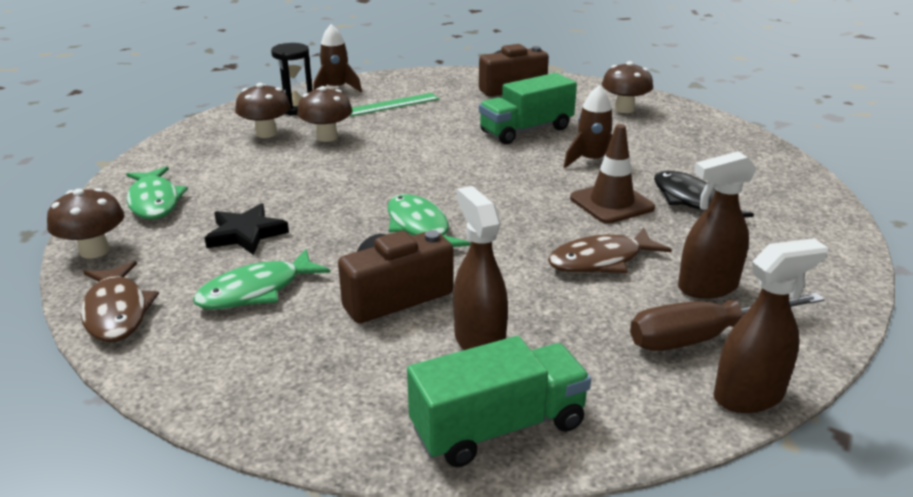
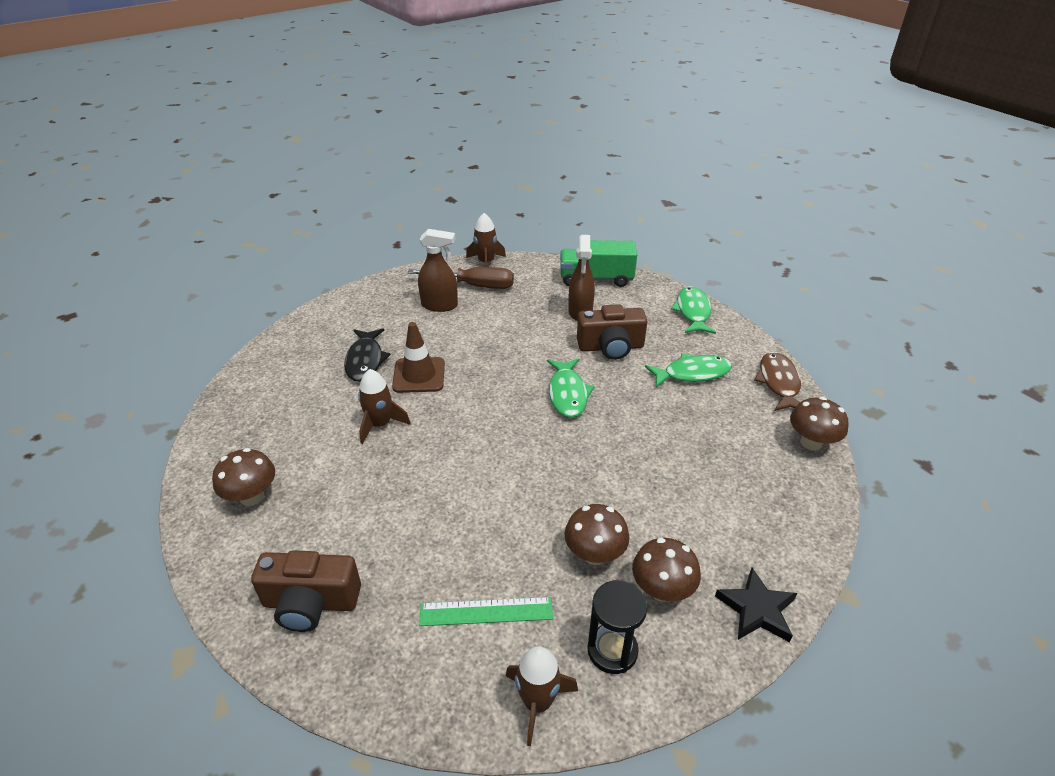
camera: 155 degrees left, 10 degrees up
(154, 201) = (776, 492): green fish -> green fish (693, 312)
(246, 234) = (696, 426): black star -> black star (756, 609)
(526, 130) = (387, 492): green truck -> none
(601, 260) = (476, 335): brown fish -> none
(749, 396) = (486, 263): brown spray bottle -> brown rocket

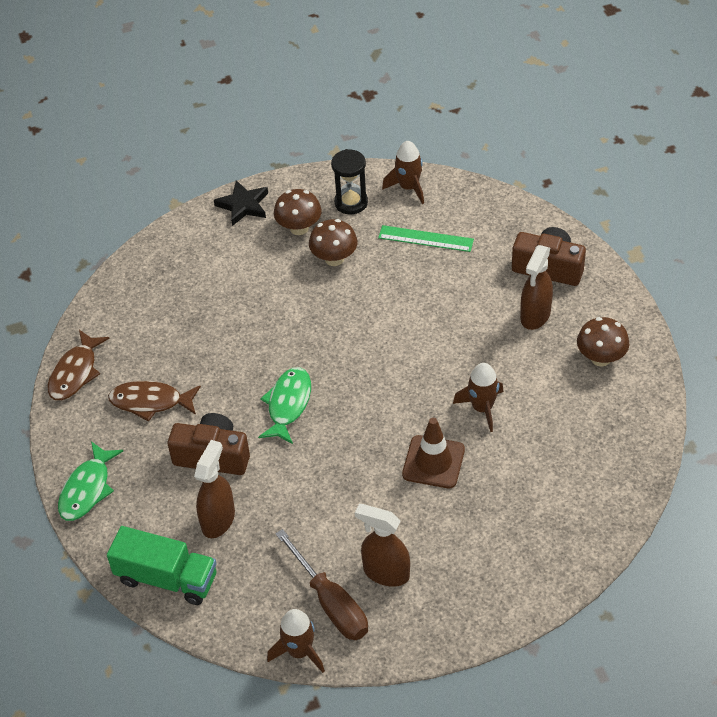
camera: 160 degrees left, 10 degrees up
(328, 531) = (535, 315): none -> brown spray bottle
(365, 360) = (489, 497): black fish -> none
(474, 285) = (331, 602): brown screwdriver -> brown screwdriver turned 150 degrees counterclockwise
(692, 373) = (150, 402): green fish -> brown fish
(811, 442) = (101, 308): brown mushroom -> none

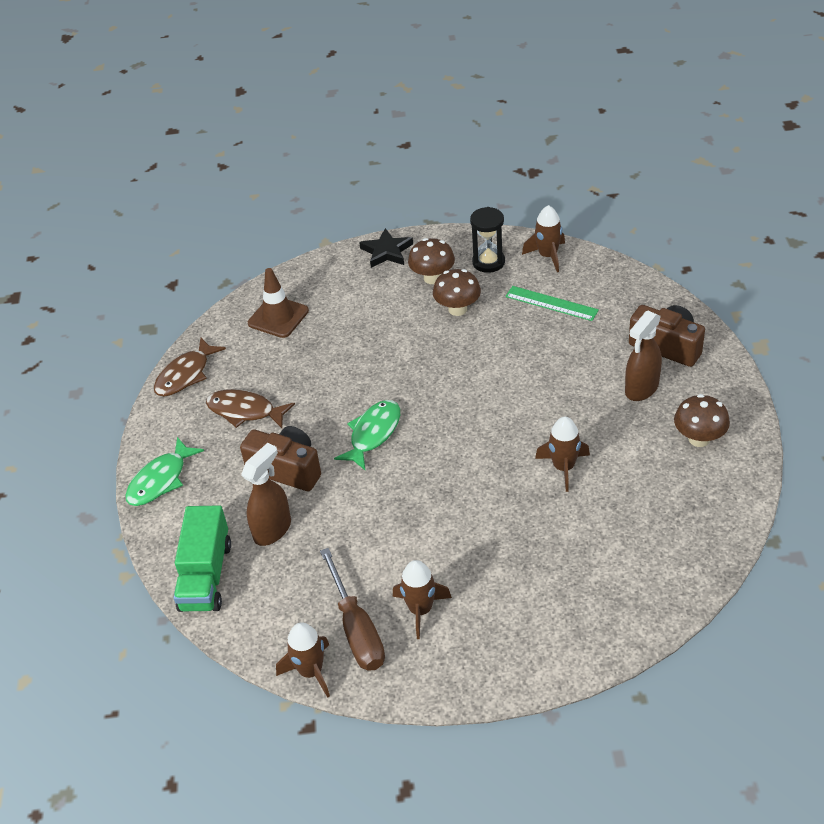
camera: 15 degrees right, 5 degrees down
(167, 578) = (206, 576): green truck -> green truck turned 60 degrees clockwise
(386, 572) = (420, 610): brown spray bottle -> brown rocket
(433, 462) = (500, 511): brown traffic cone -> brown traffic cone (278, 317)

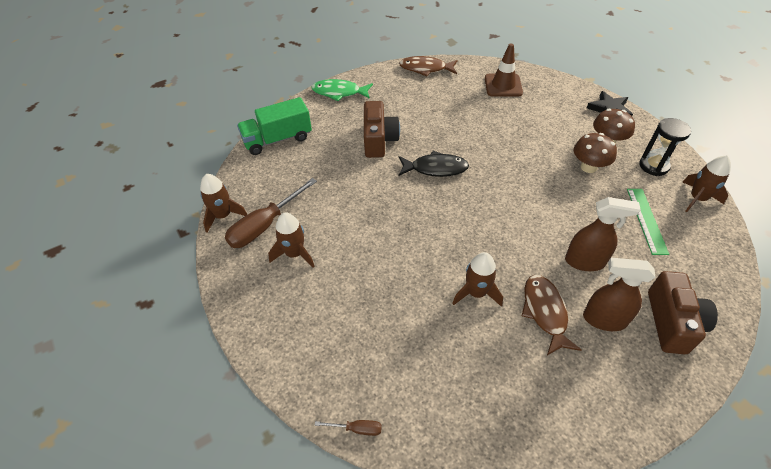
camera: 60 degrees right, 5 degrees up
(245, 411) = (414, 103): brown fish -> brown fish (545, 312)
(272, 529) = (327, 153): brown spray bottle -> brown spray bottle (585, 262)
(373, 434) = (435, 168): green fish -> black fish
(665, 617) = (357, 429): none -> brown screwdriver
(699, 439) = (578, 389): brown mushroom -> none

